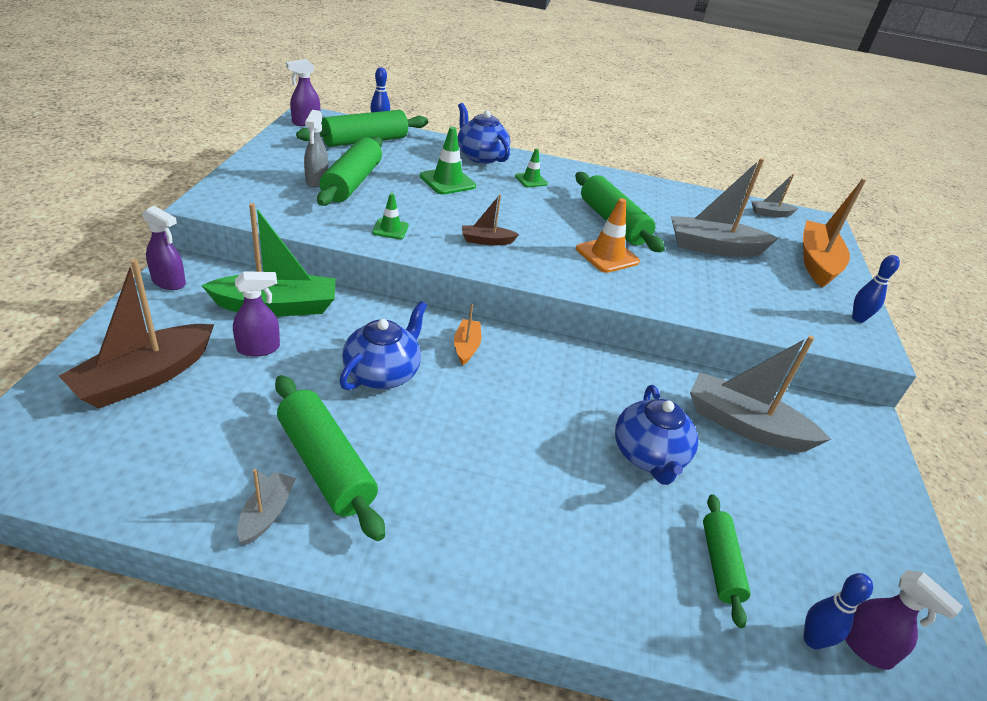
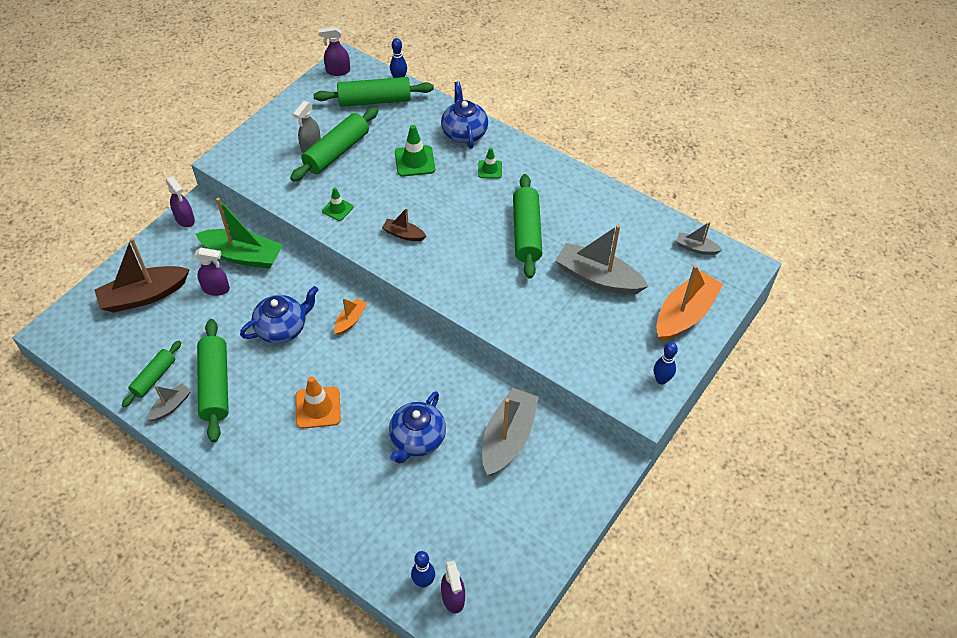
camera: 30 degrees right, 15 degrees up
(607, 255) = (492, 268): orange traffic cone -> orange traffic cone (318, 408)
(720, 564) = (405, 521): green rolling pin -> green rolling pin (154, 377)
(745, 425) = (508, 438): grey boat -> grey boat turned 60 degrees clockwise

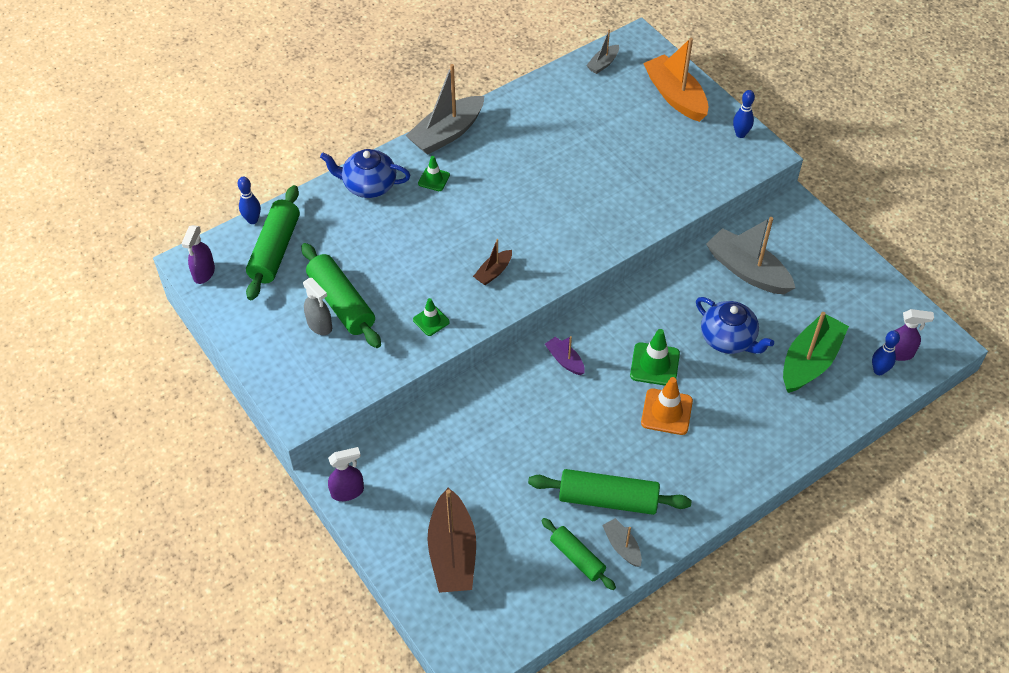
camera: 70 degrees left, 0 degrees up
(216, 289) = (472, 476): purple spray bottle -> none
(243, 255) = (432, 441): green boat -> green boat (809, 361)
(282, 328) = (552, 423): blue teapot -> none
(350, 320) = (565, 360): orange boat -> purple boat
(414, 161) = (391, 237): green traffic cone -> green traffic cone (654, 364)
(526, 233) = (533, 175): green rolling pin -> none
(598, 278) = (611, 140): grey boat -> grey boat (447, 133)

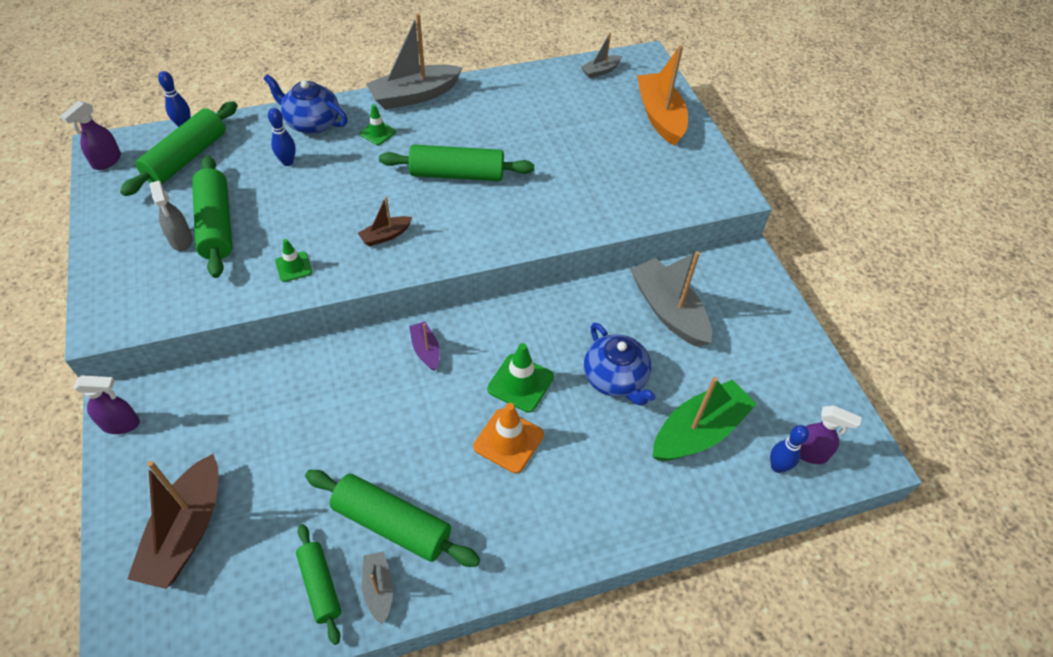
camera: 15 degrees right, 0 degrees up
(525, 199) = (457, 174): none -> green rolling pin
(740, 134) = (713, 168): blue bowling pin -> blue bowling pin (288, 162)

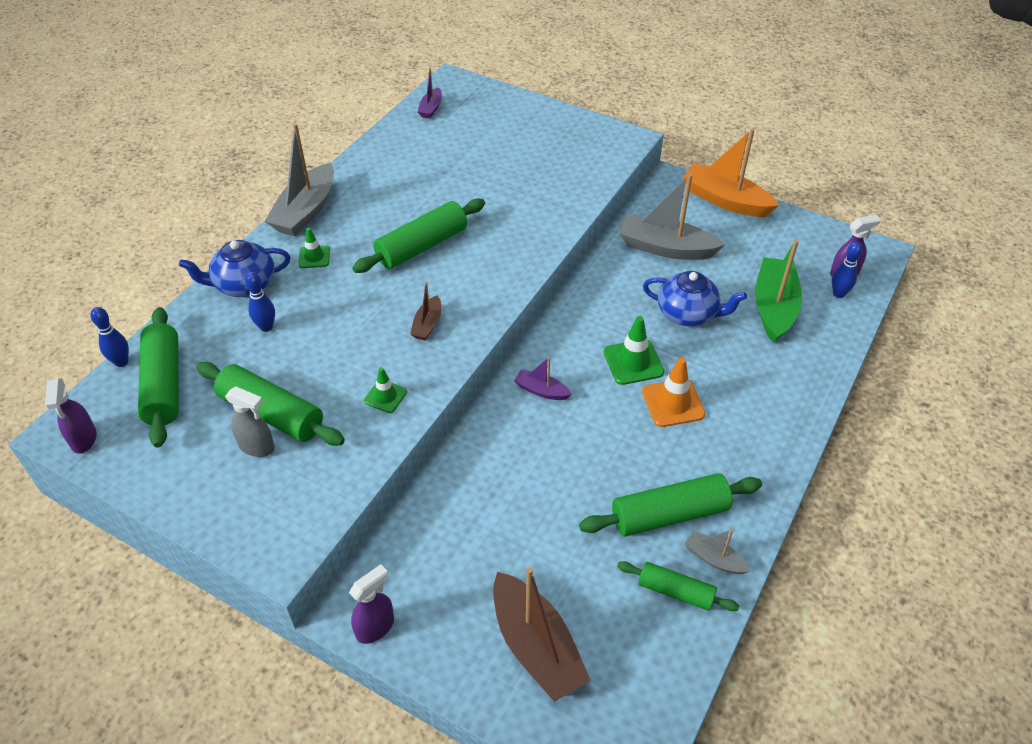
camera: 40 degrees left, 5 degrees down
(601, 71) = (431, 108): grey boat -> purple boat
(660, 117) = (516, 116): orange boat -> orange boat (726, 200)

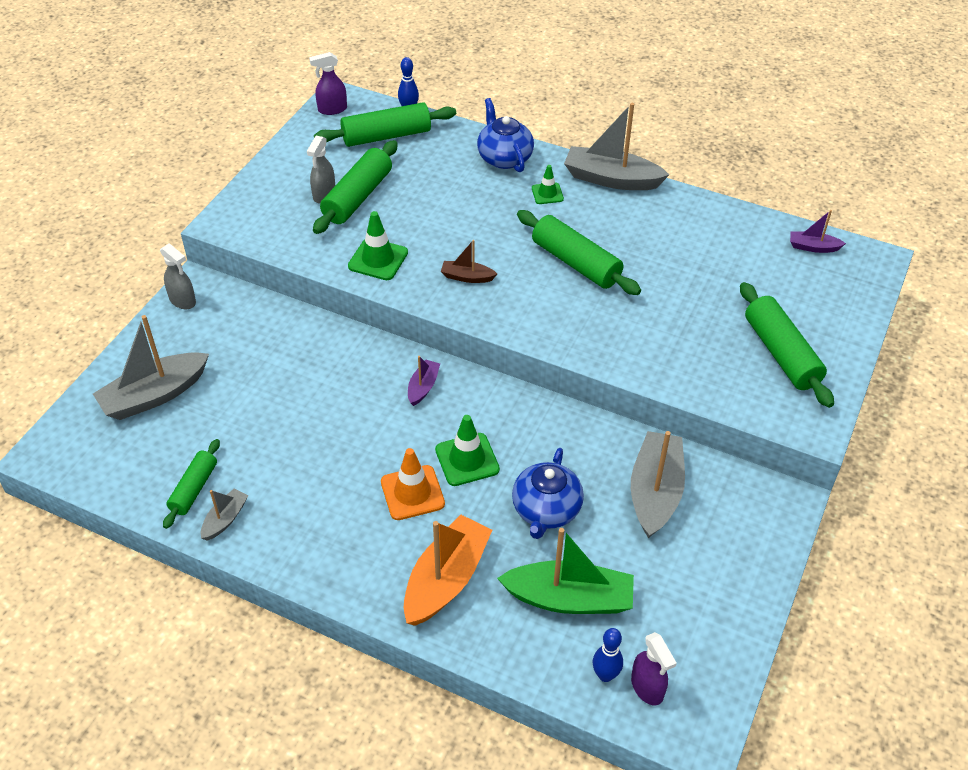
camera: 85 degrees right, 0 degrees up
(266, 327) = (454, 179): blue bowling pin -> none
(375, 627) = (183, 301): purple spray bottle -> grey spray bottle
(385, 396) = (378, 259): green traffic cone -> green traffic cone, size x1.62
(536, 646) = (155, 395): brown boat -> grey boat
(669, 514) = (275, 486): green rolling pin -> green rolling pin (781, 353)
(726, 200) = (764, 560): orange boat -> orange boat (446, 580)

